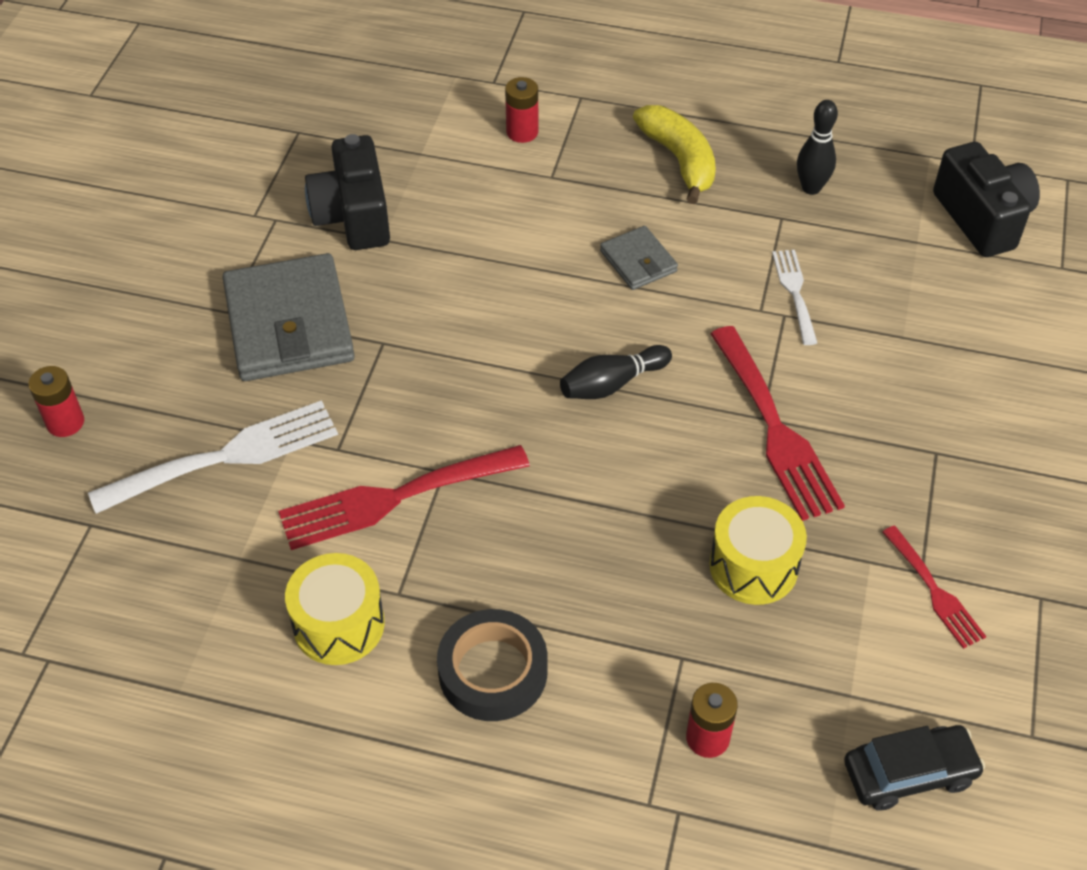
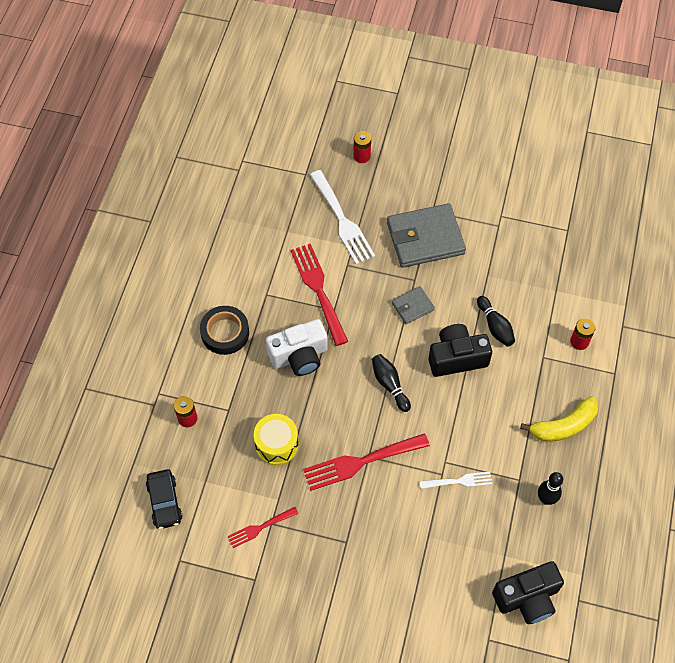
camera: 90 degrees right, 10 degrees up
(339, 624) = (251, 272): yellow drum -> none
(353, 216) = (503, 261): black camera -> black camera (456, 358)
(489, 233) = (495, 326): none -> black bowling pin
(551, 530) = (299, 356): none -> white camera
(638, 261) = (478, 400): grey wallet -> grey wallet (412, 306)

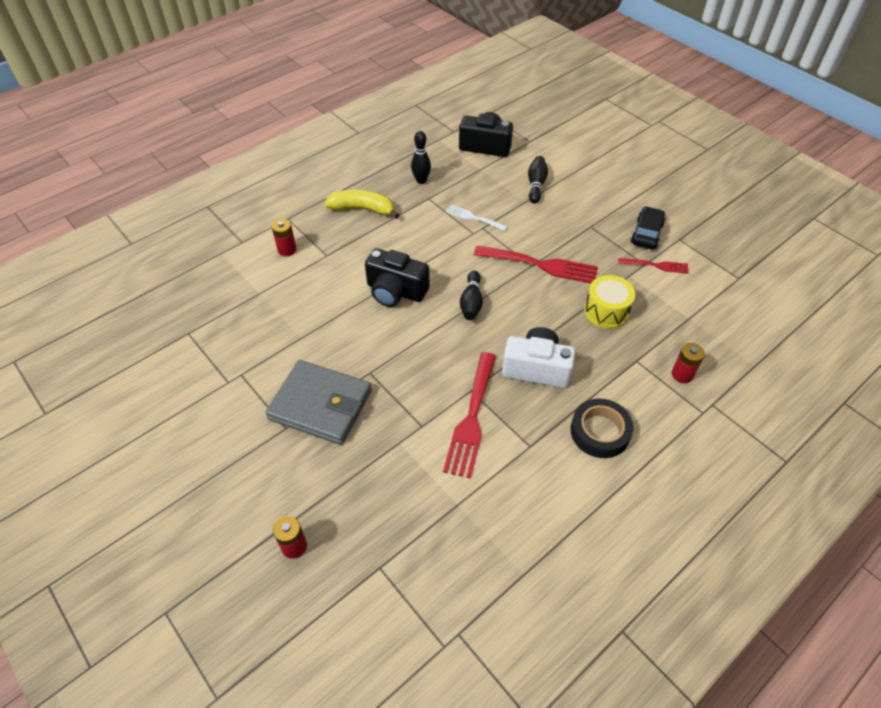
camera: 145 degrees left, 10 degrees down
(165, 502) = (735, 322): black car -> black car (646, 233)
(342, 221) = (386, 477): white fork -> none
(412, 306) = (394, 350): grey wallet -> none
(495, 326) = (339, 296): black bowling pin -> black bowling pin (536, 185)

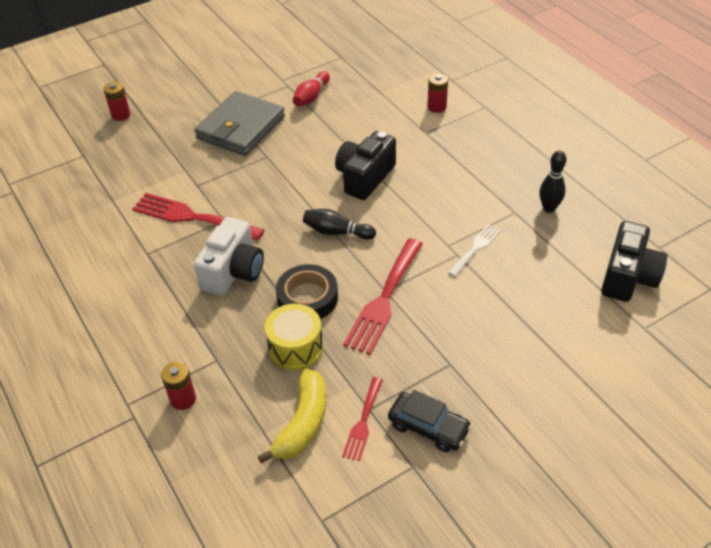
camera: 100 degrees right, 5 degrees down
(264, 349) = (311, 97): none -> red bowling pin
(362, 209) = (496, 158): yellow banana -> yellow banana (303, 423)
(536, 185) = (540, 319): black bowling pin -> none
(600, 432) = (140, 307): black tape -> black tape (307, 298)

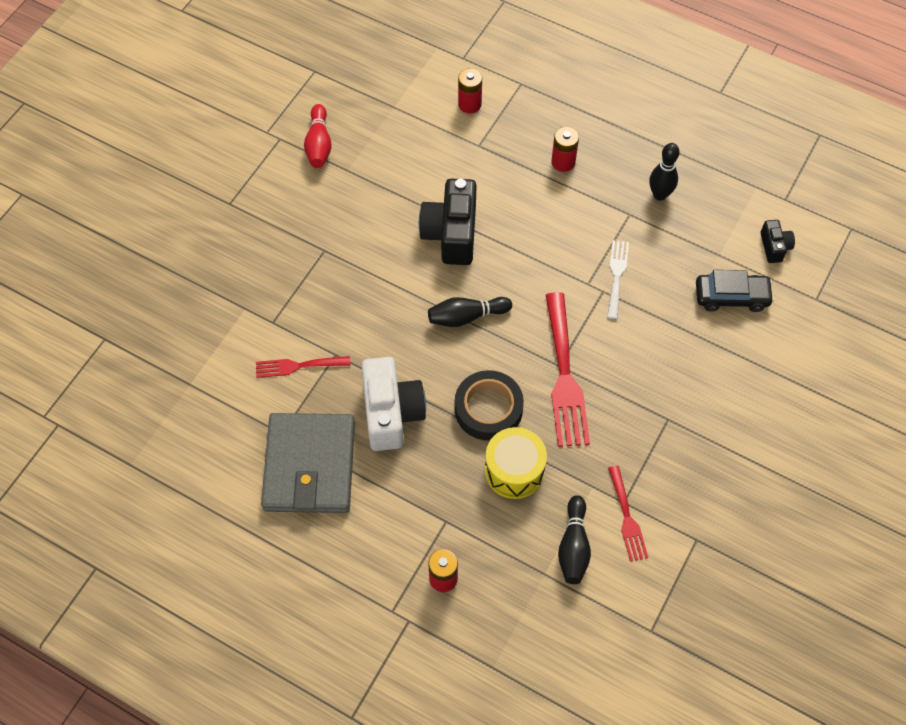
camera: 30 degrees left, 15 degrees up
(121, 115) = (106, 262): red battery -> red battery (563, 162)
(192, 217) = (298, 366): red fork -> red fork, size x0.56
(241, 128) = (266, 222): grey wallet -> grey wallet (309, 466)
(303, 423) = (573, 546): yellow banana -> black bowling pin
(428, 427) = (687, 494): black car -> black car (731, 296)
(628, 277) = (774, 247): black camera -> black camera, size x0.50

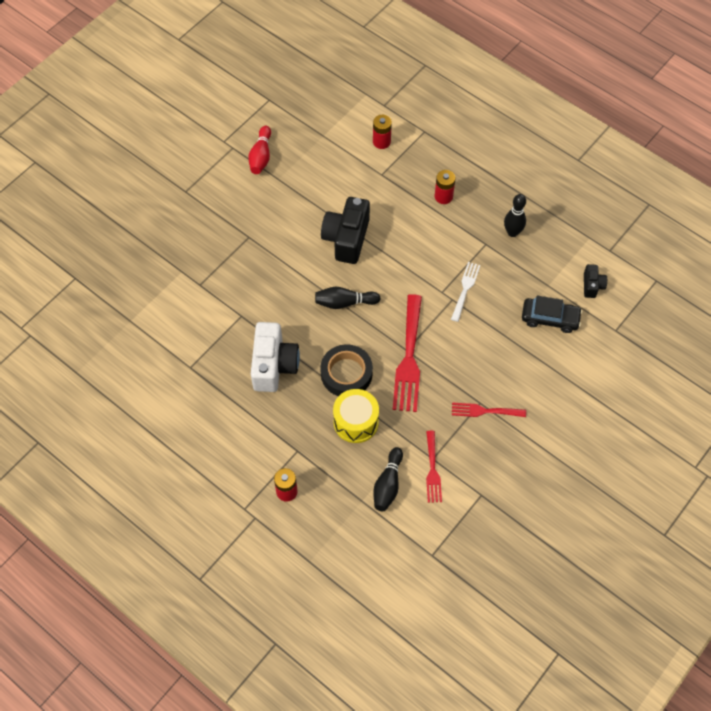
camera: 10 degrees right, 0 degrees up
(298, 366) = (212, 320): red fork -> red fork (484, 411)
(309, 466) = (206, 394): grey wallet -> none

